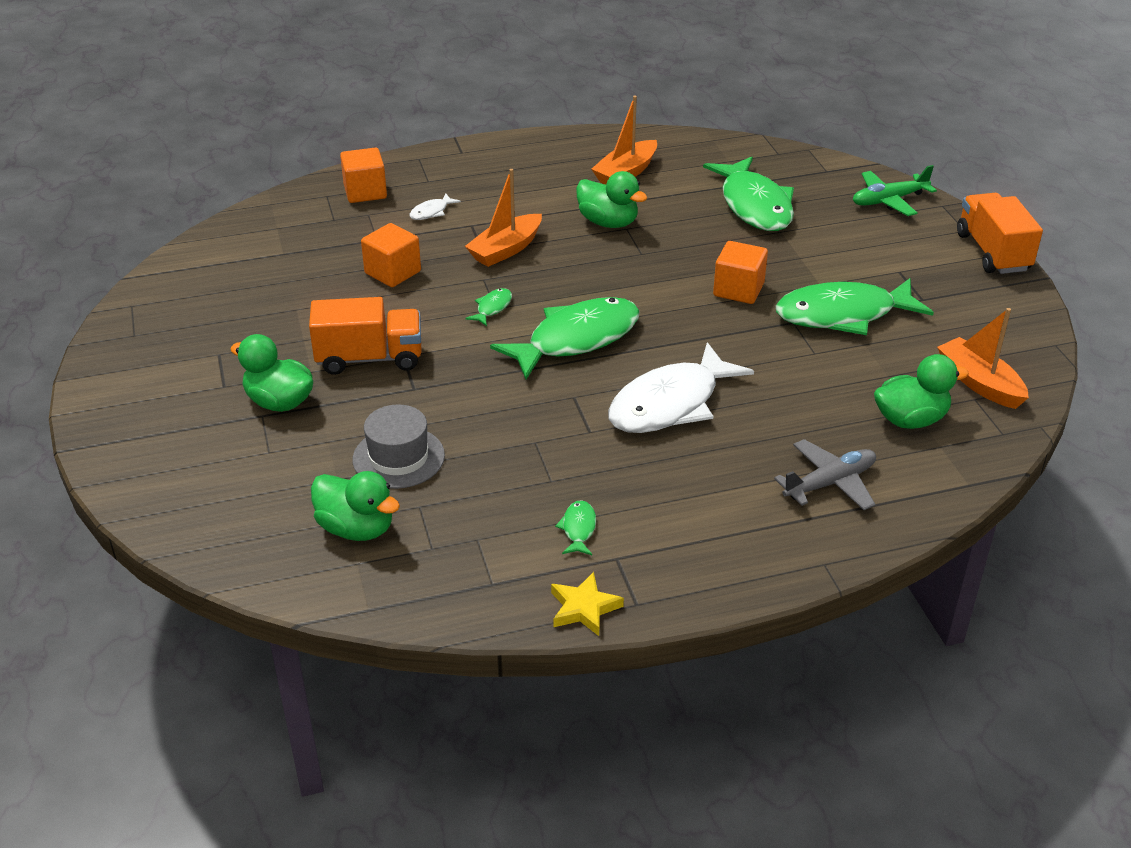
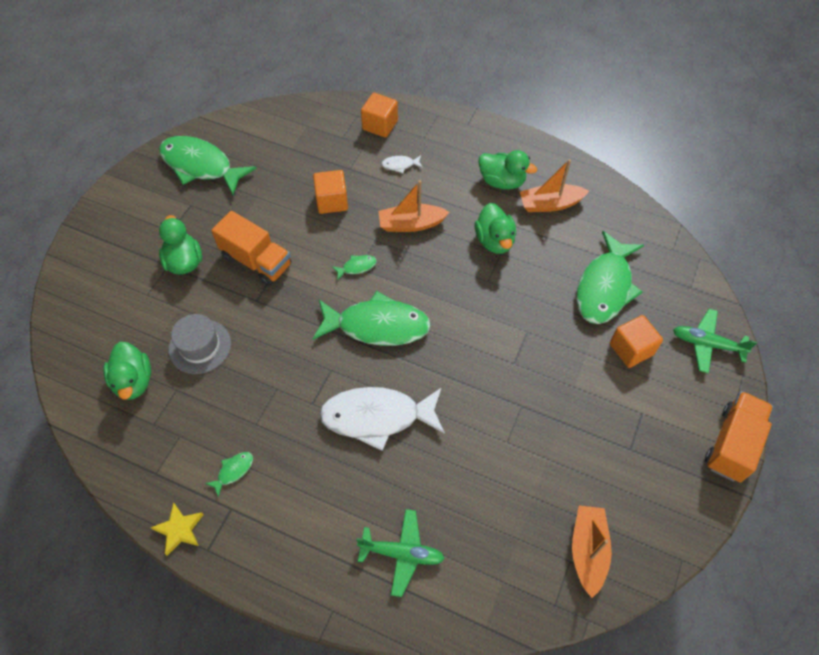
camera: 40 degrees right, 20 degrees up
(738, 290) = (515, 354): orange cube -> orange cube (631, 349)
(830, 483) = (402, 553): grey plane -> green plane
(843, 315) = (560, 424): green fish -> green fish (200, 166)
(910, 419) = (507, 544): green duck -> green duck (502, 181)

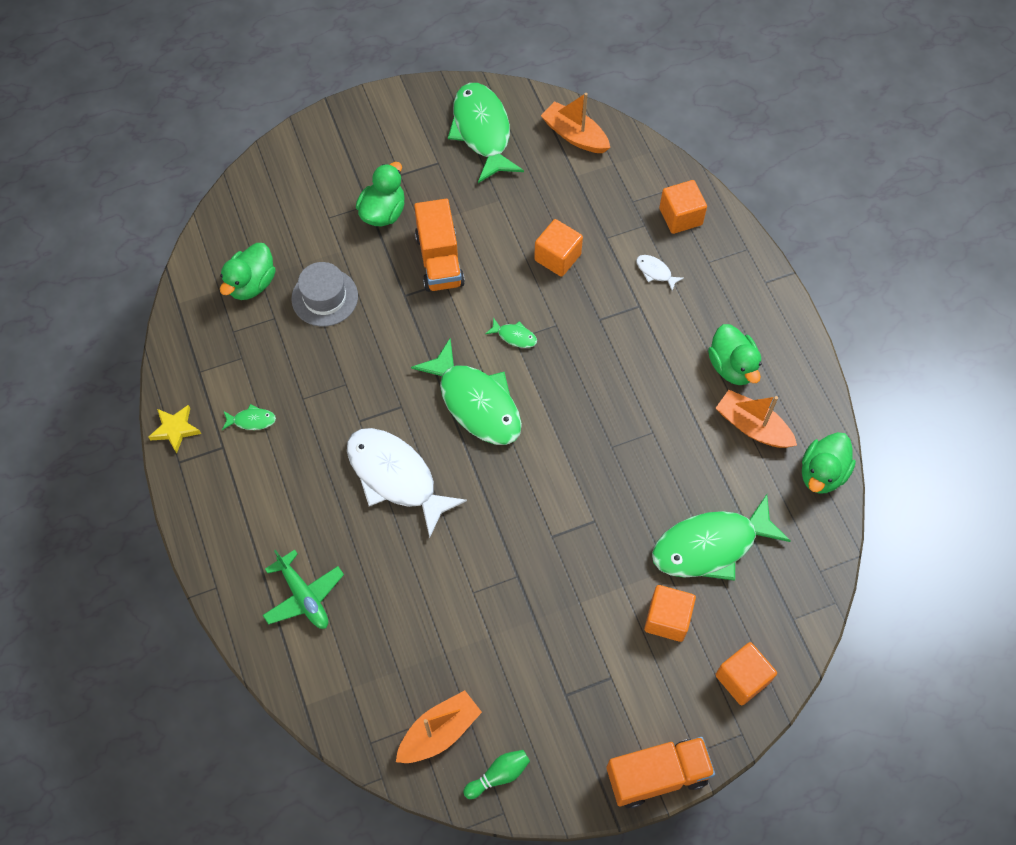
camera: 45 degrees right, 5 degrees up
(411, 224) = (603, 337): orange boat -> orange boat (575, 135)
(494, 241) = (660, 416): green duck -> green duck (822, 473)
(652, 539) = (498, 775): none -> green bowling pin
(706, 344) = (742, 678): green plane -> orange cube

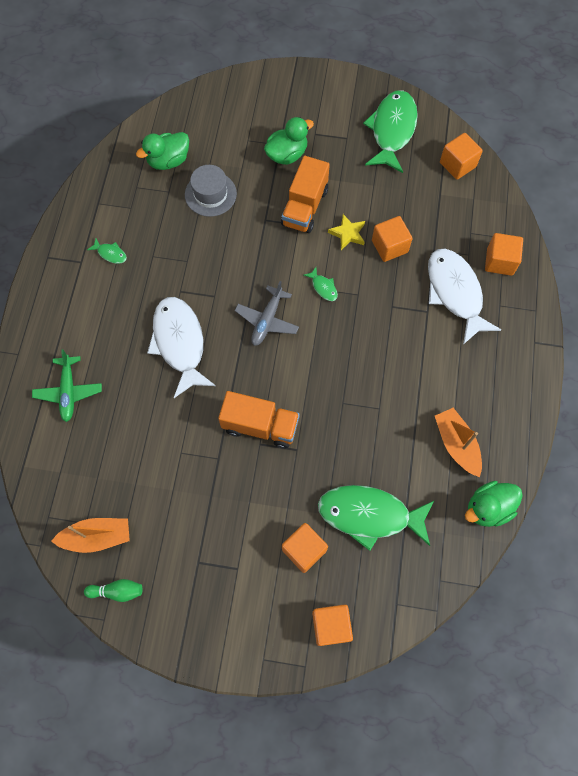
camera: 30 degrees right, 5 degrees up
(175, 429) = (59, 234): yellow star -> yellow star (347, 233)
(476, 403) = (267, 320): green fish -> grey plane
(575, 135) = (457, 165): orange boat -> orange cube
(655, 272) = (455, 293): white fish -> white fish, size x2.47
(657, 775) = (225, 659): orange truck -> orange truck (260, 425)
(732, 366) = (469, 392): green duck -> none

